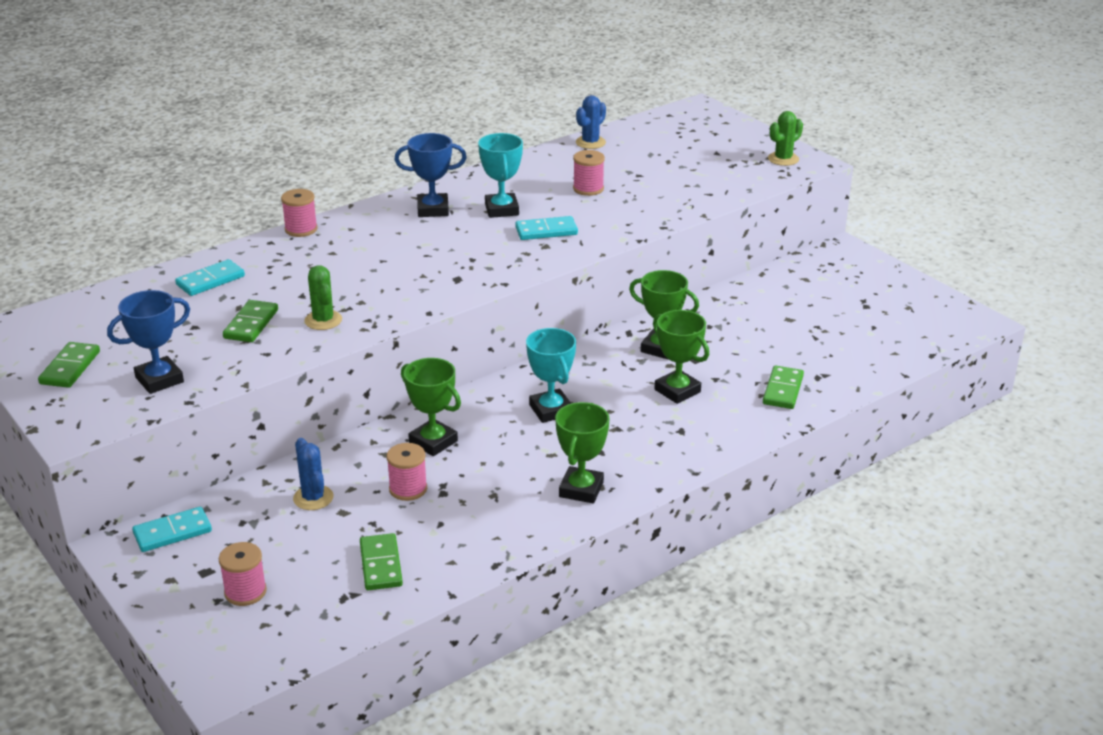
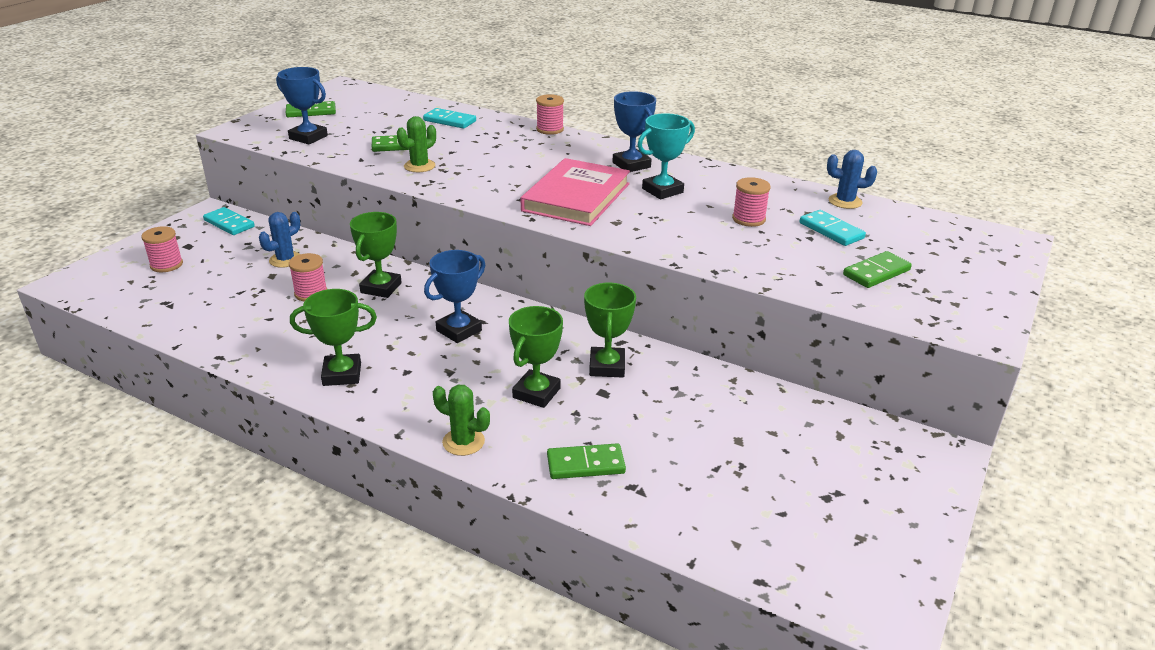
camera: 65 degrees right, 0 degrees up
(380, 565) = (208, 306): green domino -> green domino (876, 272)
(478, 252) = (576, 197): none -> pink book
(546, 231) = (644, 217): turquoise domino -> turquoise domino (831, 230)
(551, 410) = (459, 330): turquoise trophy -> blue trophy
(783, 159) = (964, 313): green cactus -> green cactus (463, 442)

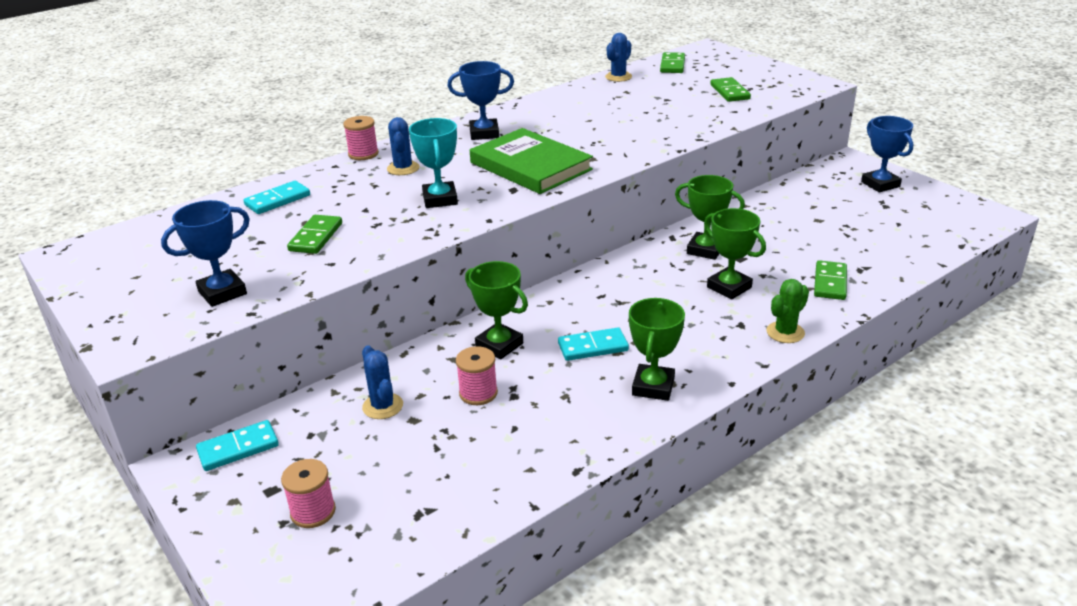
camera: 65 degrees left, 0 degrees up
(311, 112) = (133, 285): green domino -> green domino (672, 65)
(419, 166) = (386, 231): green cactus -> none
(459, 330) = (610, 310): blue trophy -> blue trophy (880, 184)
(533, 149) = (403, 168): none -> blue cactus
(576, 197) = (530, 166): pink book -> green book
(662, 190) = (547, 131): turquoise trophy -> turquoise trophy (440, 199)
(748, 219) = (623, 111): pink spool -> none
(831, 230) = (661, 91): turquoise domino -> turquoise domino (593, 347)

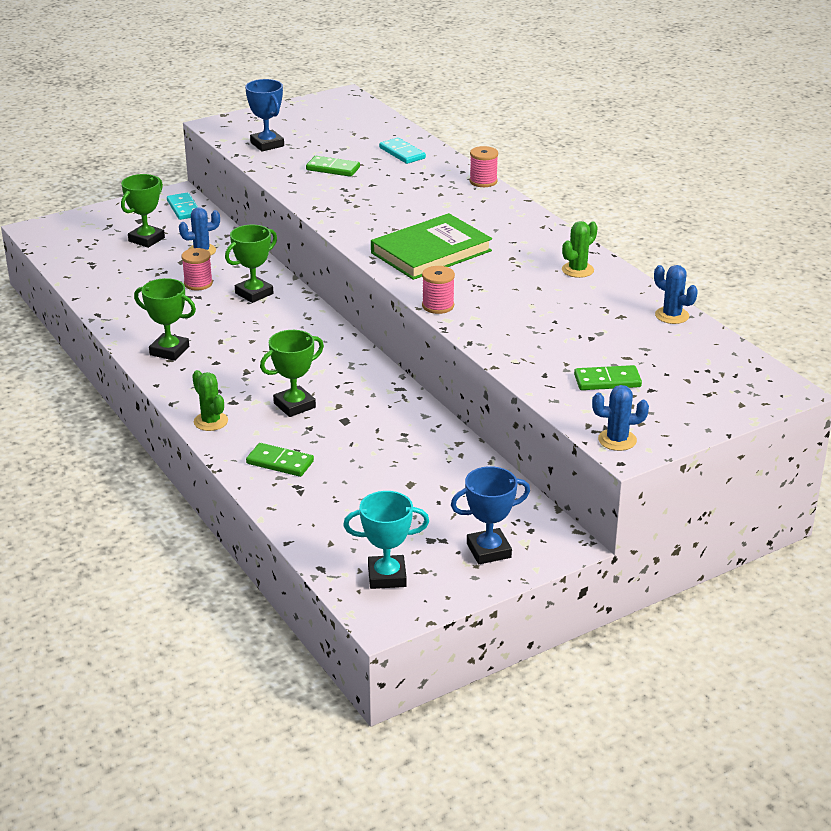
camera: 95 degrees right, 0 degrees up
(313, 512) = (113, 232): pink spool -> pink spool (438, 306)
(403, 168) = (446, 198): blue cactus -> blue cactus (617, 440)
(440, 199) = (378, 212): turquoise trophy -> turquoise trophy (387, 576)
(484, 133) = (516, 233): blue trophy -> none
(552, 108) = (577, 270): none -> green cactus
(593, 347) = (233, 331): turquoise domino -> none
(672, 65) = (712, 355): green domino -> none
(705, 250) = (368, 403): green trophy -> green trophy (146, 239)

